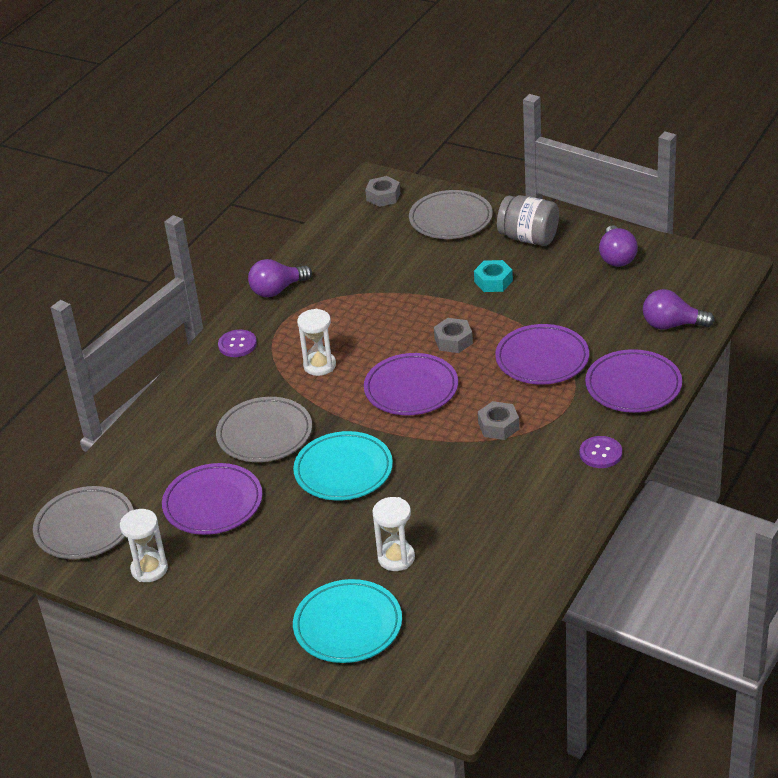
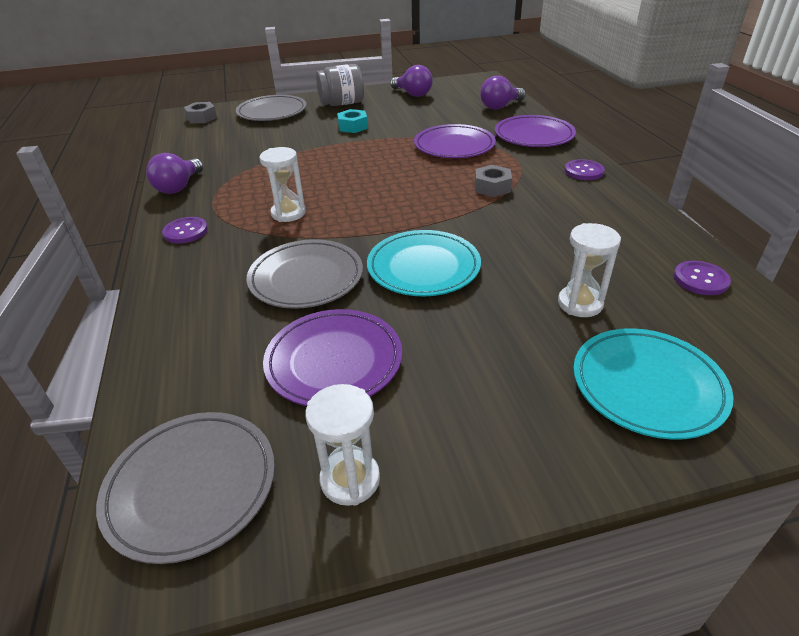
camera: 45 degrees left, 0 degrees up
(411, 389) = (390, 195): purple plate -> none
(453, 341) = (376, 160): grey nut -> none
(502, 594) = (700, 279): none -> purple button

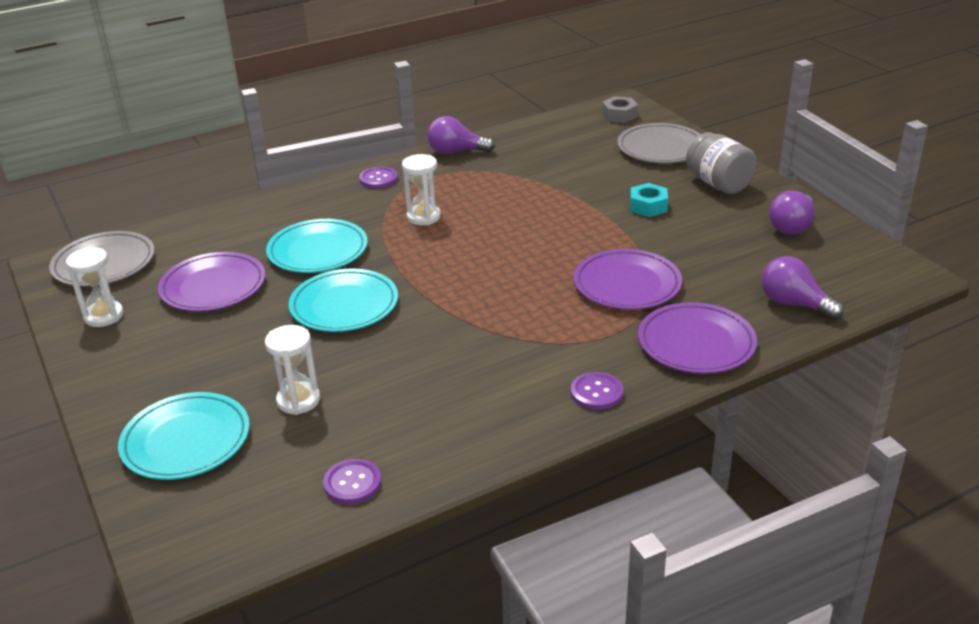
camera: 75 degrees right, 5 degrees down
(306, 278) = (318, 251): grey plate -> turquoise plate
(492, 187) = (522, 325): grey nut -> none

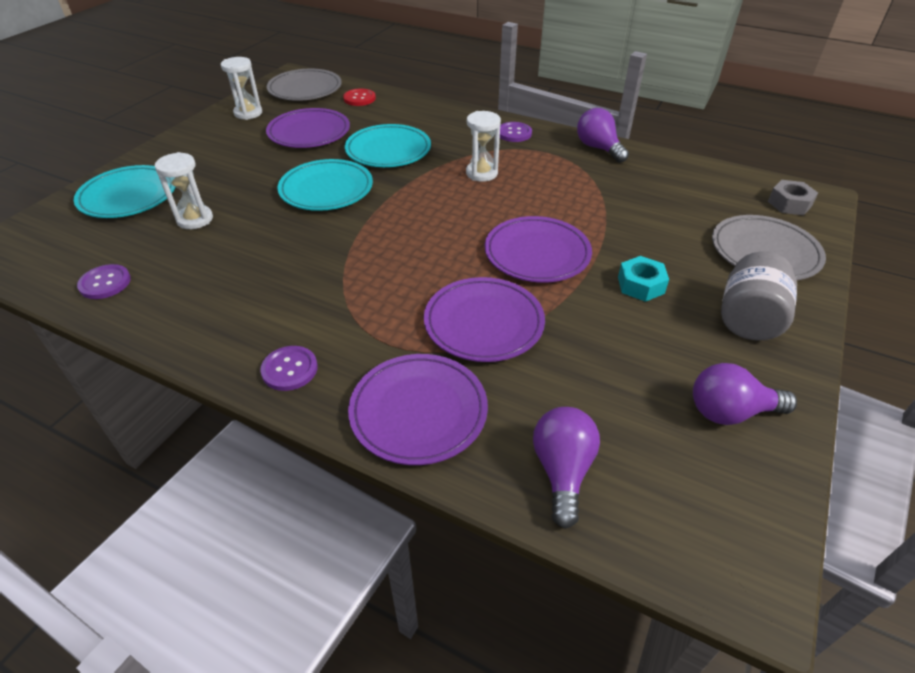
camera: 55 degrees right, 10 degrees up
(183, 236) = (359, 98): none -> red button
(568, 233) = (537, 254): none -> purple plate

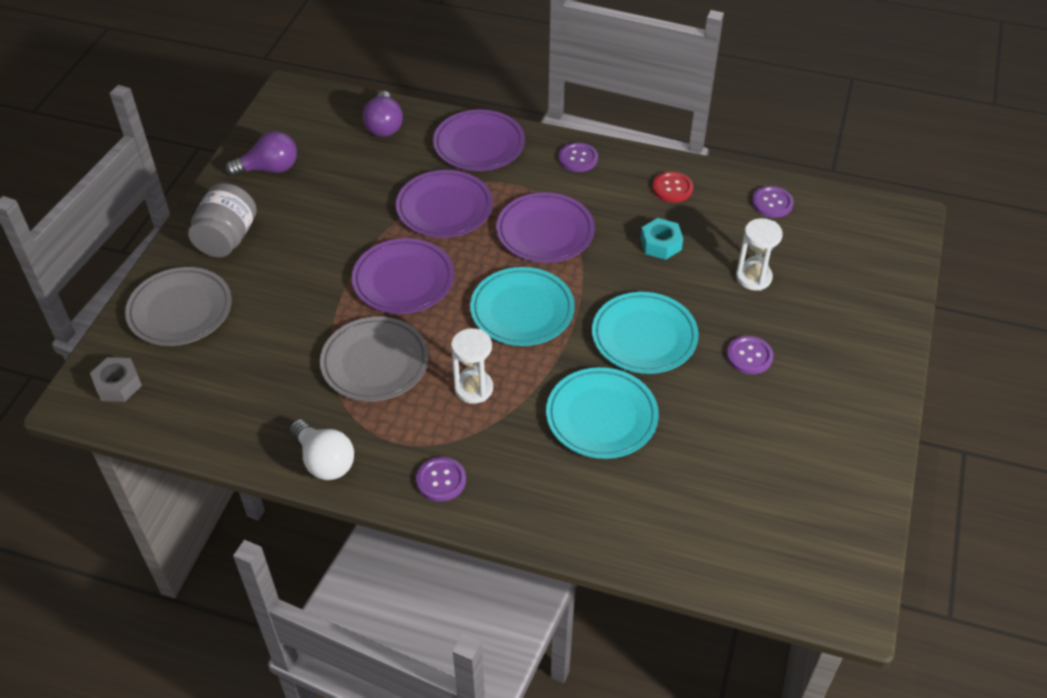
camera: 170 degrees right, 5 degrees up
(128, 196) = (849, 298): turquoise plate -> turquoise plate (522, 310)
(248, 113) = (838, 475): white hourglass -> none
(251, 170) = (749, 356): none -> purple button
(305, 89) = (798, 559): grey plate -> grey plate (375, 363)
(309, 133) = (723, 440): purple plate -> purple plate (545, 232)
(359, 98) = (697, 542): red button -> red button (672, 188)
(598, 148) = (324, 461): purple light bulb -> white light bulb
(641, 285) = (310, 258): turquoise nut -> turquoise nut (660, 244)

